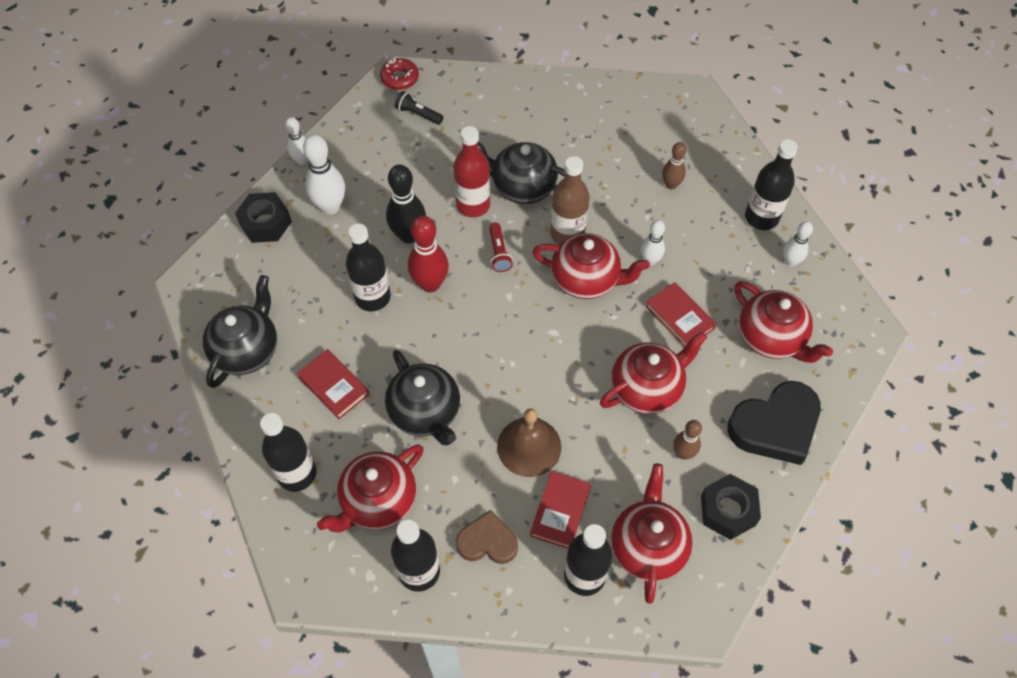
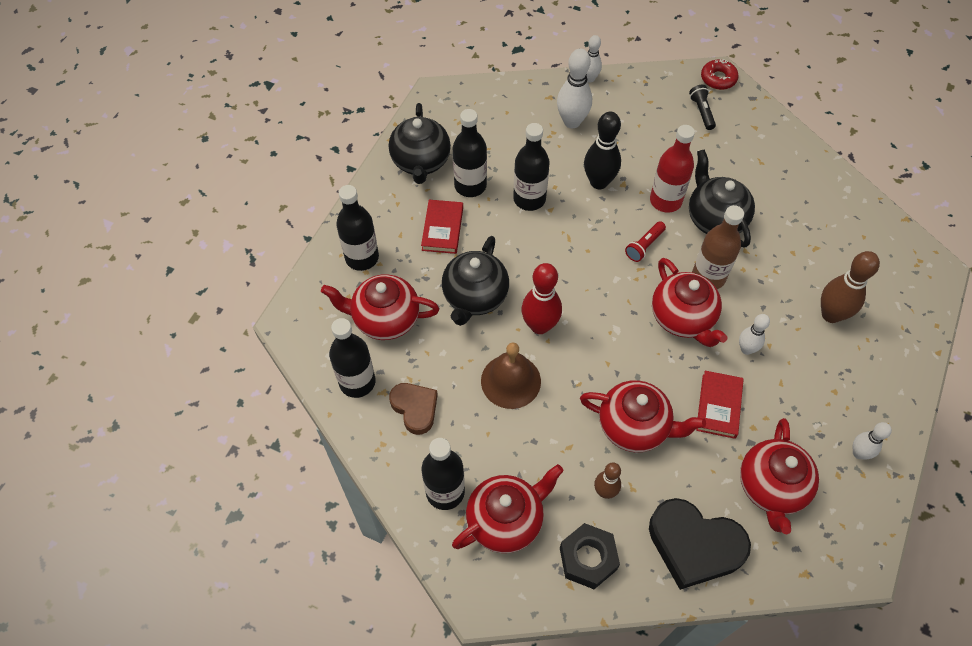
camera: 50 degrees right, 0 degrees up
(247, 350) = (421, 162): black teapot -> black teapot turned 105 degrees clockwise
(265, 223) = (521, 98): black nut -> none
(430, 284) = (575, 224): red bowling pin -> red bowling pin (539, 326)
(560, 511) = (480, 439): red book -> none
(671, 185) = (831, 314): brown bowling pin -> brown bowling pin, size x1.65
(761, 217) = (876, 402): black bottle -> black bottle (470, 186)

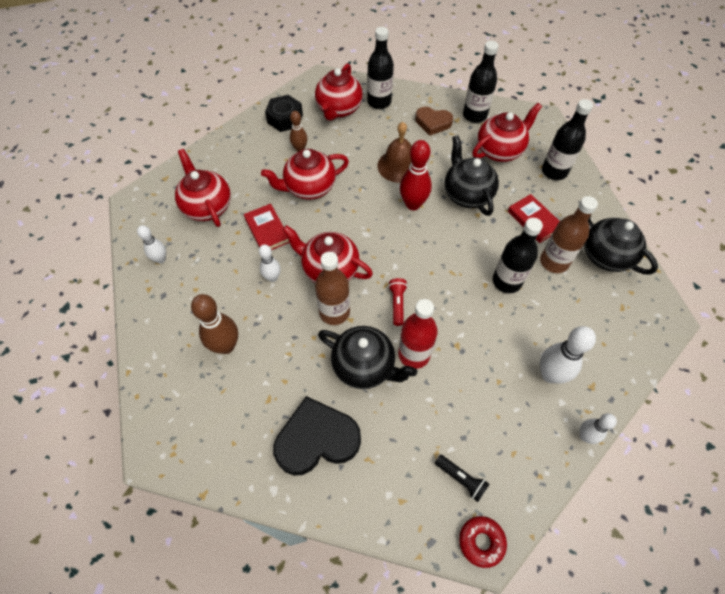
camera: 140 degrees right, 0 degrees up
(470, 186) = (554, 262): black bottle -> brown bottle
(599, 182) = (475, 332): black bowling pin -> none
(694, 545) = (234, 155): black heart -> black heart (317, 439)

